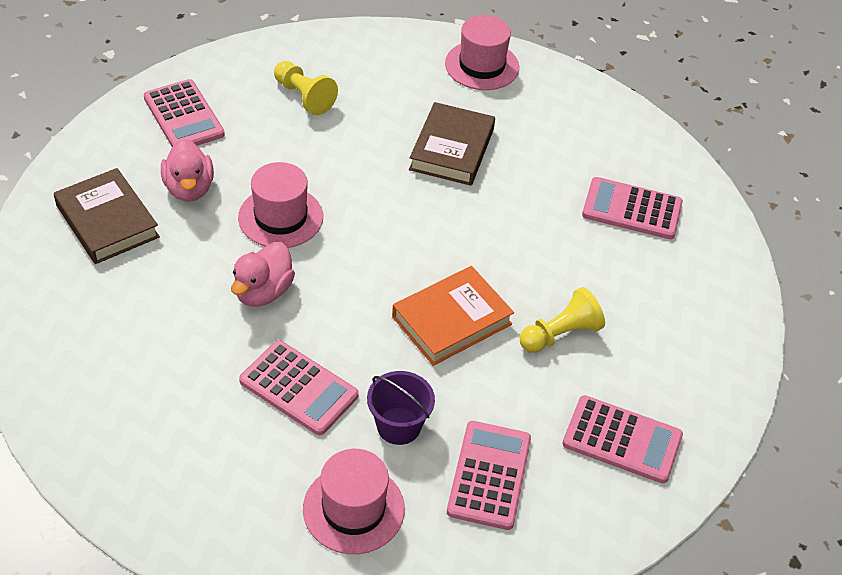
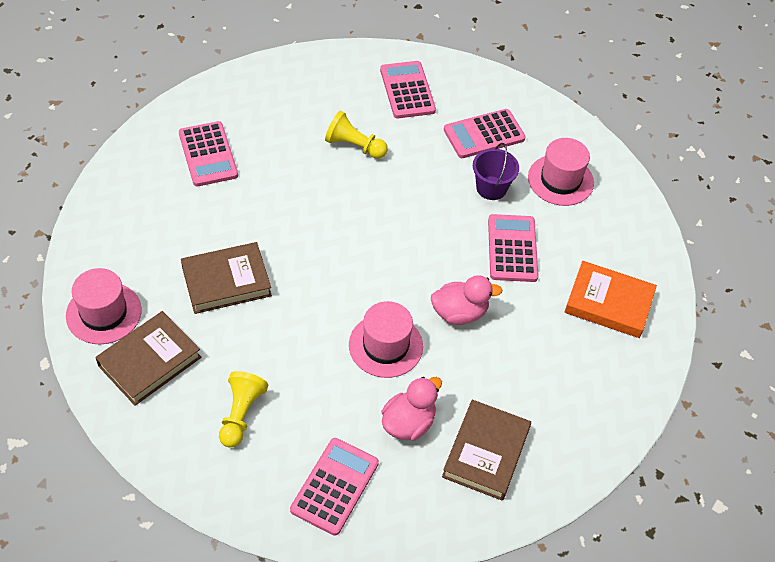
camera: 125 degrees left, 5 degrees up
(406, 70) = (149, 361): none -> brown book
(452, 320) = (391, 202): orange book -> orange book (608, 303)

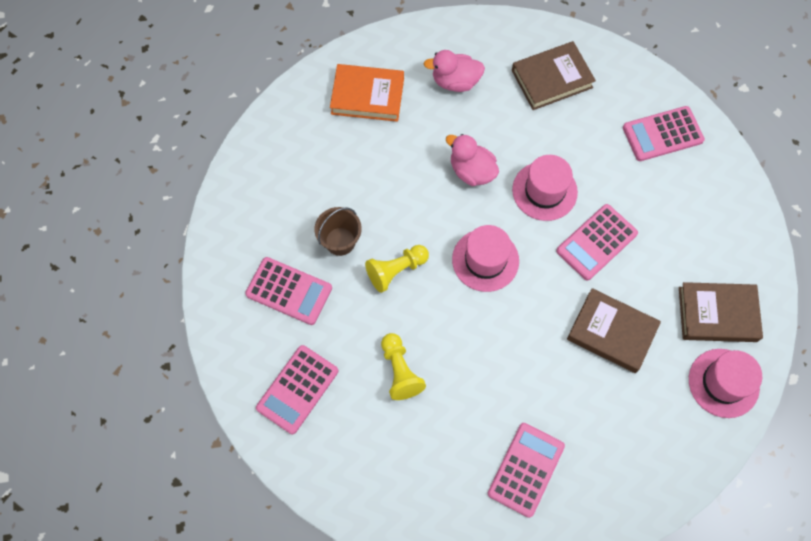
camera: 130 degrees left, 15 degrees up
(241, 414) = (683, 225): yellow pawn -> yellow pawn (396, 270)
(408, 423) = (580, 132): pink duck -> pink duck (455, 81)
(491, 188) = (340, 241): purple bucket -> brown bucket
(512, 248) = (383, 184): pink calculator -> pink calculator (596, 242)
(560, 180) = (283, 204): pink hat -> pink hat (485, 260)
(608, 303) = (367, 96): orange book -> orange book turned 60 degrees counterclockwise

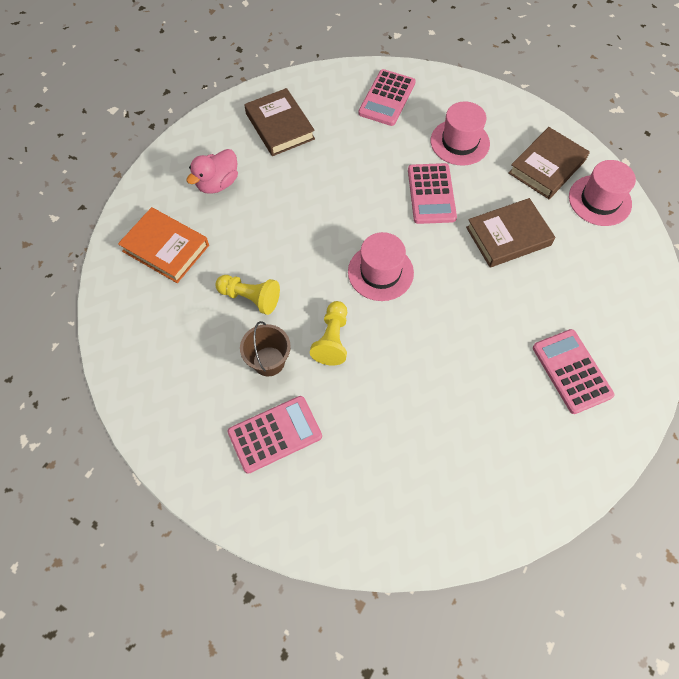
camera: 50 degrees left, 5 degrees down
(297, 389) = (368, 494): pink calculator -> none
(367, 96) = (166, 248): orange book -> orange book turned 75 degrees clockwise
(400, 371) = (419, 400): yellow pawn -> yellow pawn (250, 298)
(471, 171) = (300, 227): pink duck -> none
(544, 191) = (362, 195): pink hat -> pink hat (460, 142)
(552, 79) = (280, 126): brown book -> brown book turned 45 degrees counterclockwise

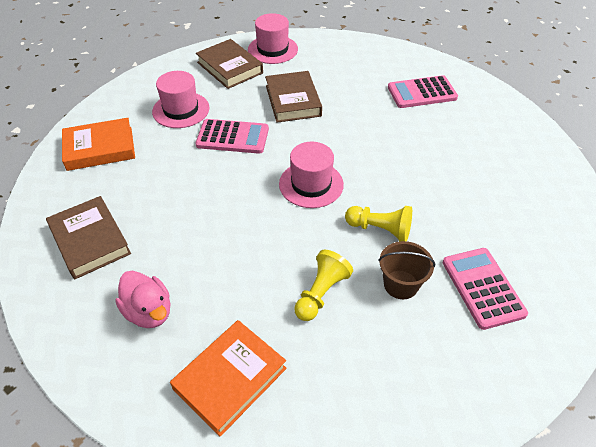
camera: 80 degrees left, 15 degrees down
(280, 126) = (90, 240): brown book -> brown book turned 75 degrees clockwise
(387, 98) = (100, 148): pink calculator -> orange book

